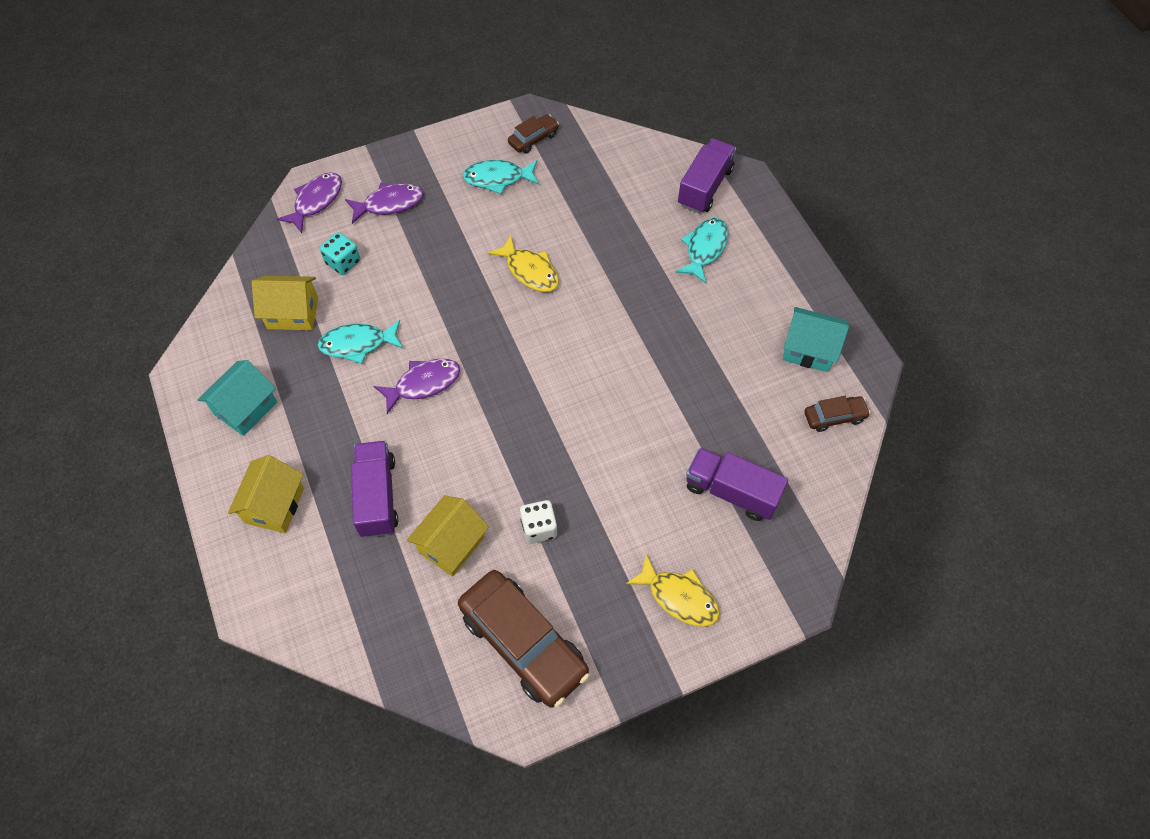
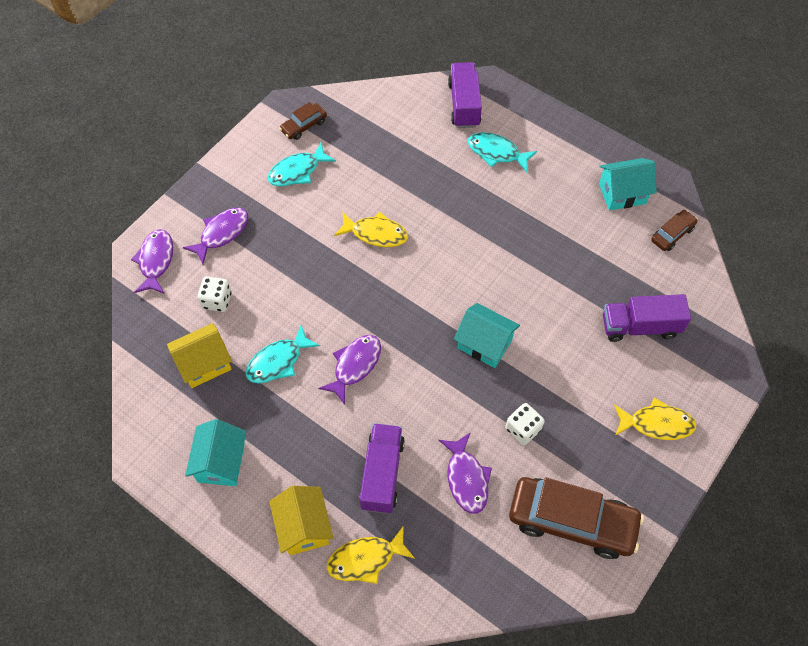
camera: 30 degrees left, 0 degrees up
(307, 565) = (365, 559): none -> yellow fish
(343, 262) = (217, 300): turquoise dice -> white dice
(377, 496) = (382, 474): purple truck -> purple truck turned 45 degrees clockwise
(451, 544) = (466, 478): yellow house -> purple fish
(533, 139) = (304, 126): brown car -> brown car turned 150 degrees counterclockwise
(560, 427) = (484, 344): none -> turquoise house
(704, 248) = (496, 153): turquoise fish -> turquoise fish turned 60 degrees counterclockwise

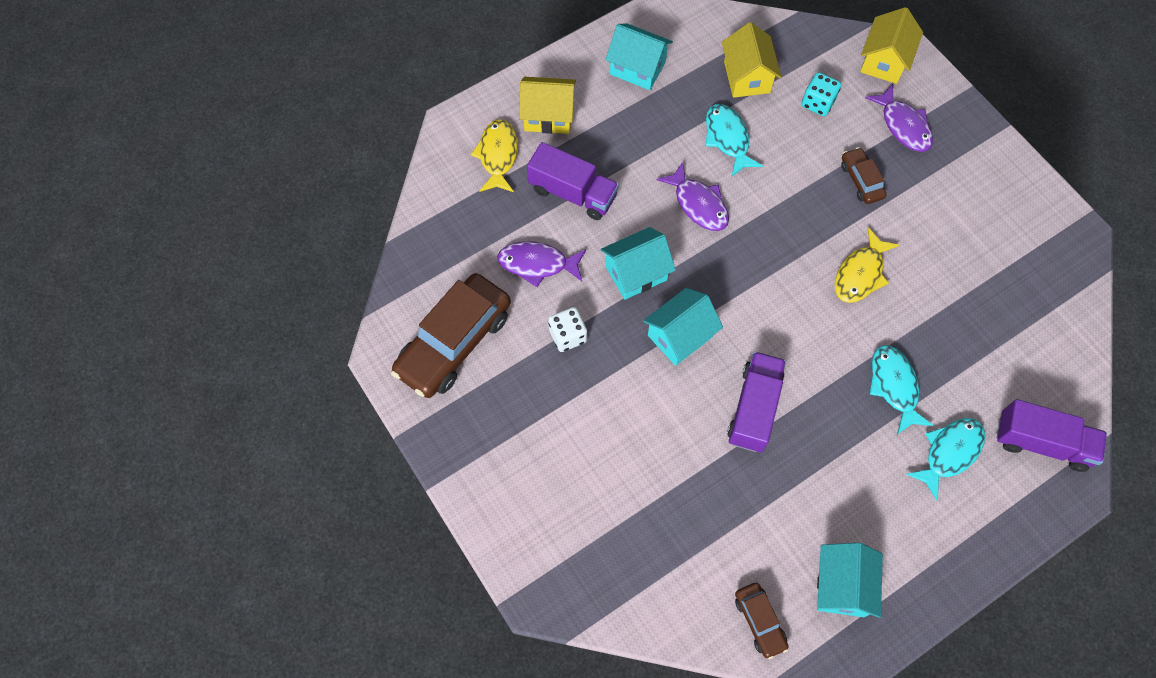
camera: 110 degrees right, 5 degrees up
(156, 261) = (884, 61): purple fish -> yellow house
(217, 300) = (818, 103): white dice -> turquoise dice
(297, 171) = (973, 219): turquoise fish -> turquoise fish (894, 386)
(304, 126) = (1044, 244): brown car -> brown car (861, 180)
(442, 394) = (636, 273): none -> turquoise house
(640, 326) = (643, 515): purple truck -> purple truck (754, 408)
(657, 424) = (519, 475): yellow fish -> none

